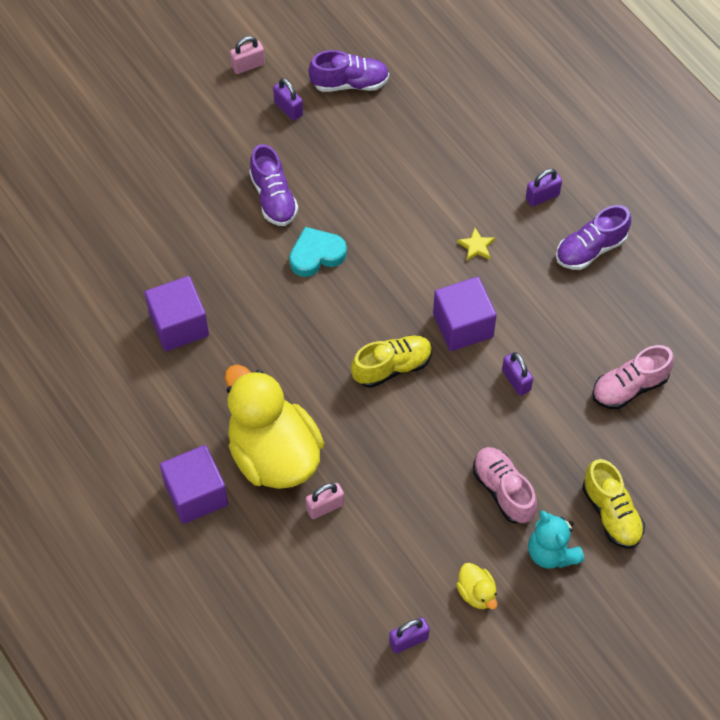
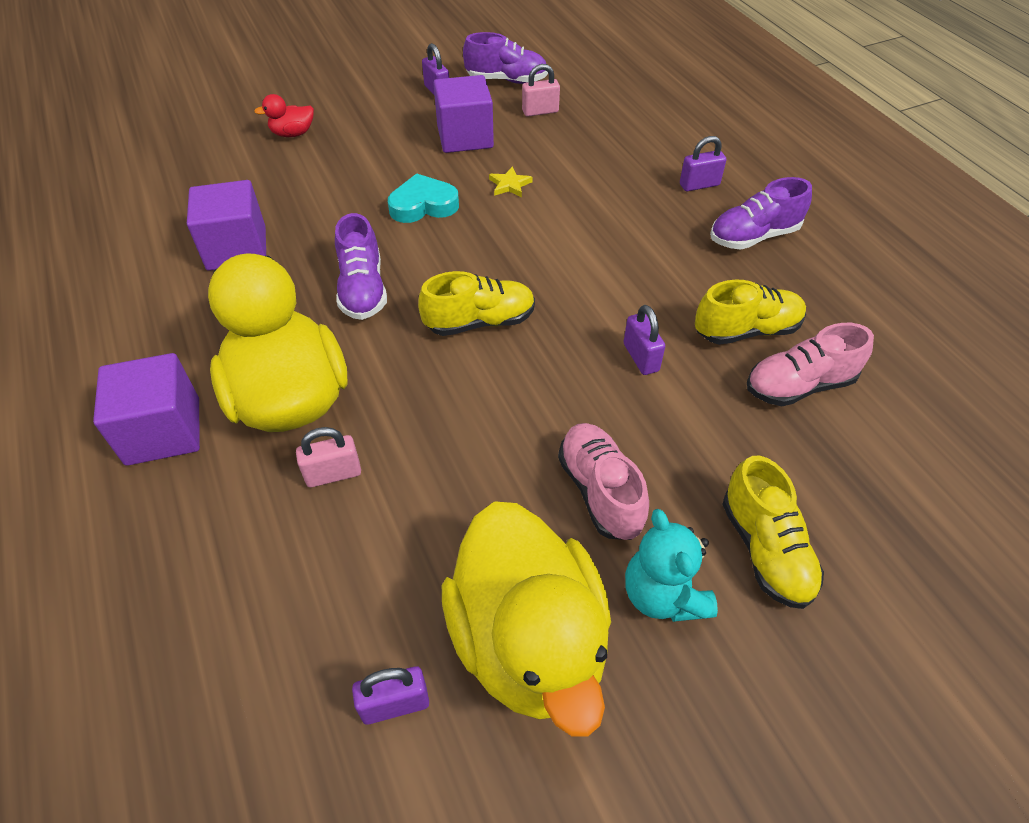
camera: 10 degrees right, 10 degrees down
(174, 185) = (293, 134): none -> red duck
(248, 65) = (409, 59): pink padlock -> pink padlock (540, 111)
(273, 198) = (394, 154): purple shoe -> purple shoe (363, 289)
(463, 325) = (581, 290): purple cube -> purple cube (465, 137)
(476, 246) = (613, 218): yellow star -> yellow star (510, 185)
(476, 593) = (529, 641): yellow duck -> yellow duck, size x2.47
(590, 344) = (746, 330): none -> yellow shoe

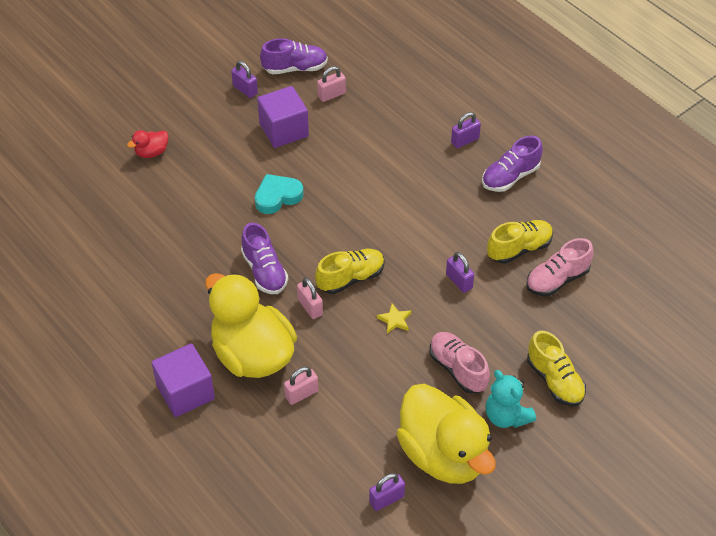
camera: 15 degrees left, 0 degrees up
(237, 248) = (162, 258): purple cube -> none
(404, 348) = (310, 307): none -> pink padlock
(510, 185) = (332, 167): yellow star -> yellow star (395, 320)

